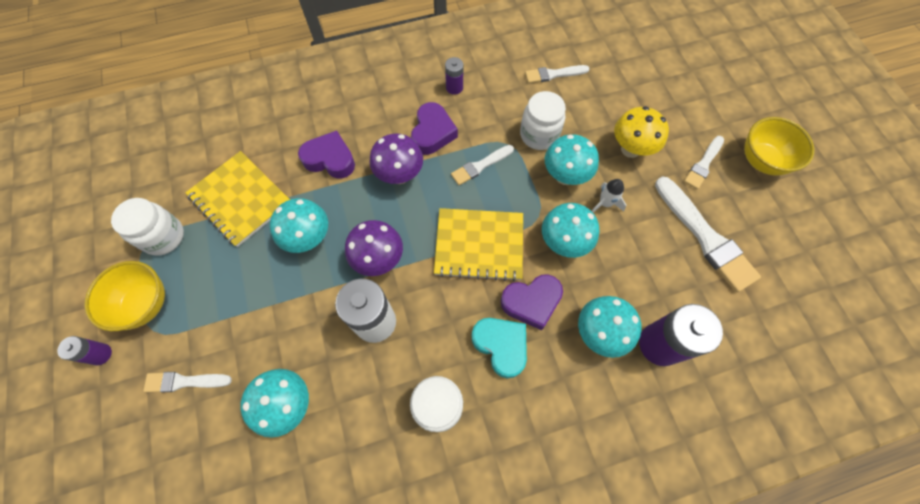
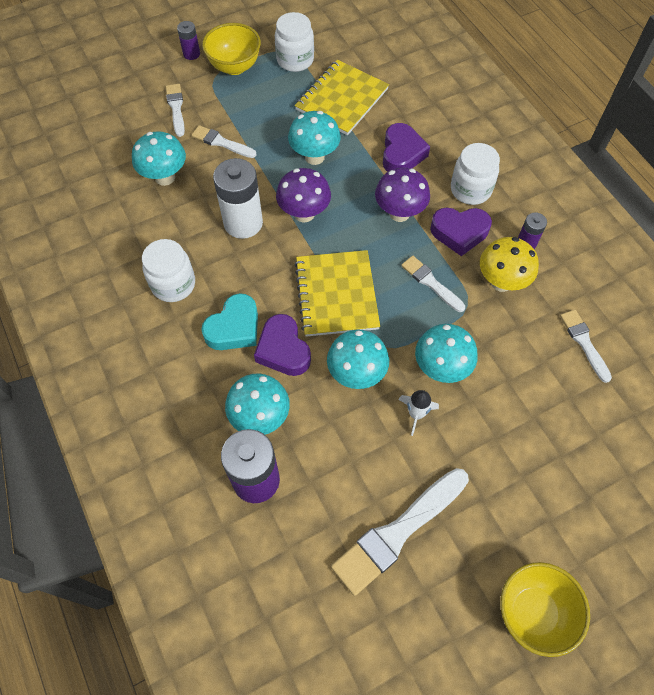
camera: 80 degrees right, 5 degrees down
(539, 135) = (489, 336): white jar -> white jar (470, 190)
(630, 149) = (500, 439): yellow mushroom -> yellow mushroom (501, 282)
(703, 164) = (504, 531): white brush -> white brush (221, 142)

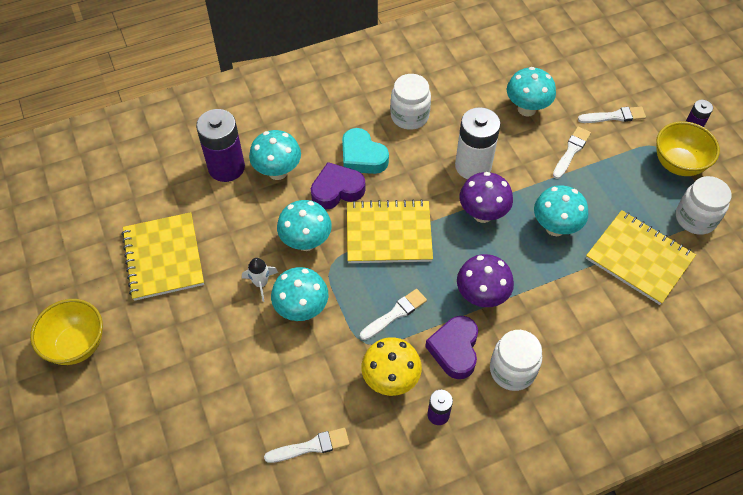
camera: 95 degrees right, 5 degrees down
(398, 532) = (163, 257): white brush -> yellow notebook
(402, 154) = (562, 308): purple heart -> none

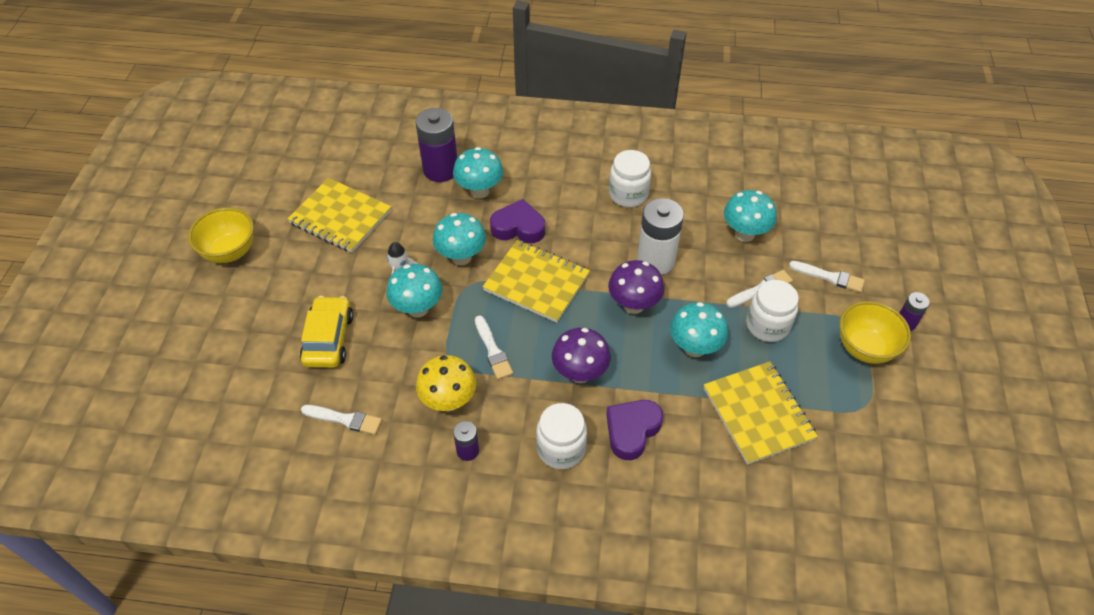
camera: 30 degrees right, 5 degrees down
(163, 257) = (340, 217): yellow notebook -> yellow notebook turned 75 degrees counterclockwise
(240, 380) = (329, 339): none -> yellow car
(362, 157) = (561, 210): turquoise heart -> none
(395, 314) = (493, 350): white brush -> white brush turned 75 degrees clockwise
(454, 349) = (522, 405): purple heart -> purple heart (632, 431)
(695, 218) = (845, 406): white jar -> white jar (767, 325)

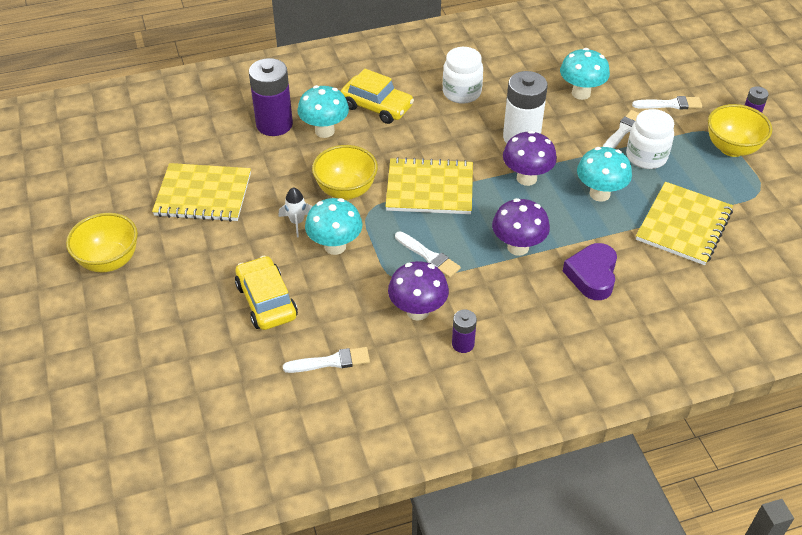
camera: 25 degrees left, 5 degrees down
(449, 401) = (418, 311): yellow mushroom -> purple mushroom
(461, 257) = (346, 190): turquoise mushroom -> yellow bowl
(518, 227) = (382, 149): purple heart -> none
(541, 182) = (377, 107): none -> yellow car
(561, 449) = (543, 311): white jar -> none
(758, 413) = (683, 225): yellow notebook -> yellow notebook turned 75 degrees clockwise

